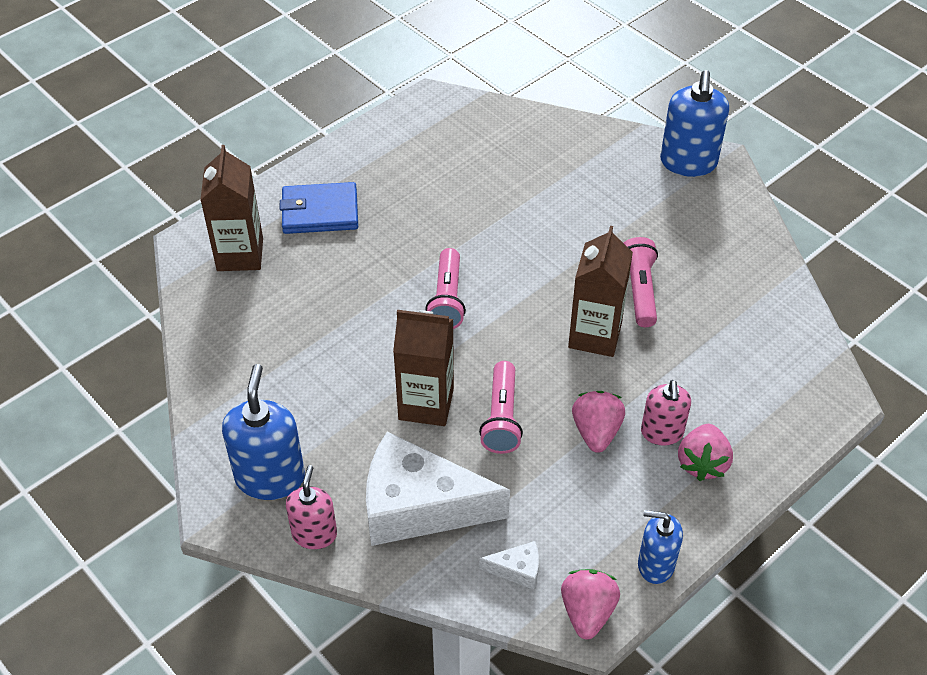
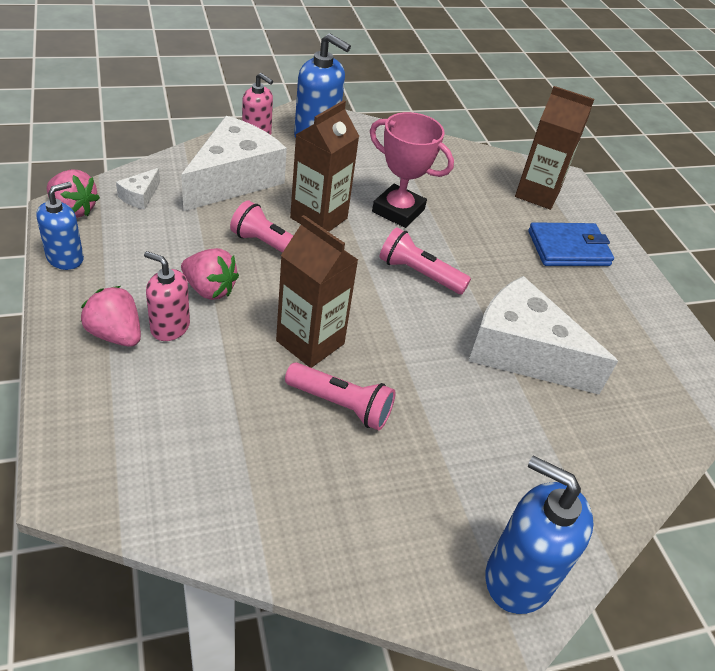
camera: 110 degrees right, 5 degrees down
(320, 212) = (568, 248): blue wallet -> blue wallet turned 60 degrees clockwise
(361, 349) = (398, 211): none -> pink trophy
(489, 208) = (522, 352): none -> white cheese

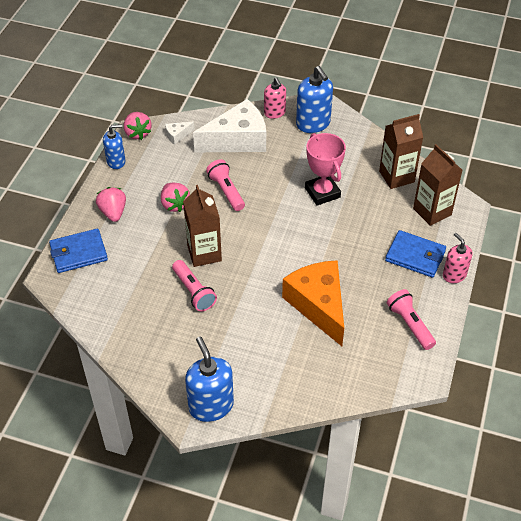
camera: 40 degrees right, 5 degrees up
(98, 422) = (78, 253): none -> blue wallet
(170, 327) = (141, 218): pink soap dispenser -> pink soap dispenser (454, 275)
(319, 218) = (268, 181): brown carton -> brown carton (396, 176)
(419, 274) = (299, 237): pink flashlight -> pink flashlight (409, 324)
(522, 352) = (318, 305): white cheese -> orange cheese

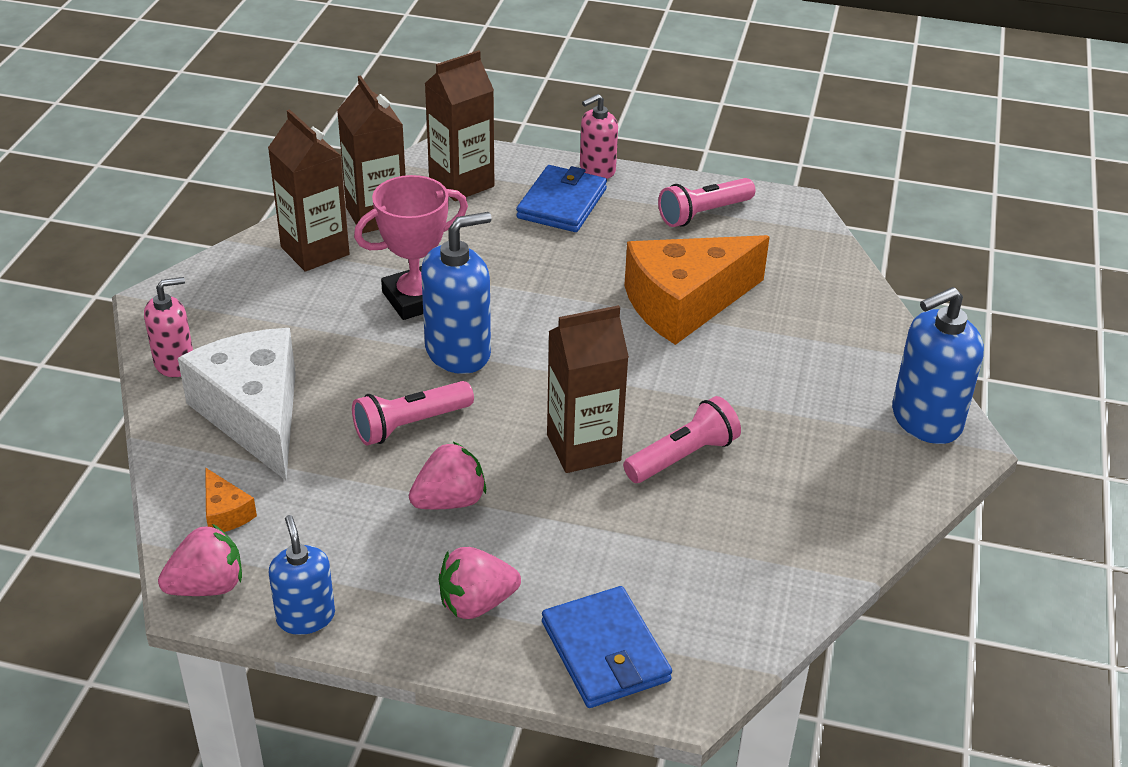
camera: 95 degrees left, 10 degrees down
(177, 135) = (225, 513): white cheese -> orange cheese
(313, 124) = (219, 310): blue soap dispenser -> blue soap dispenser (458, 352)
(362, 154) = (315, 251): none -> brown carton

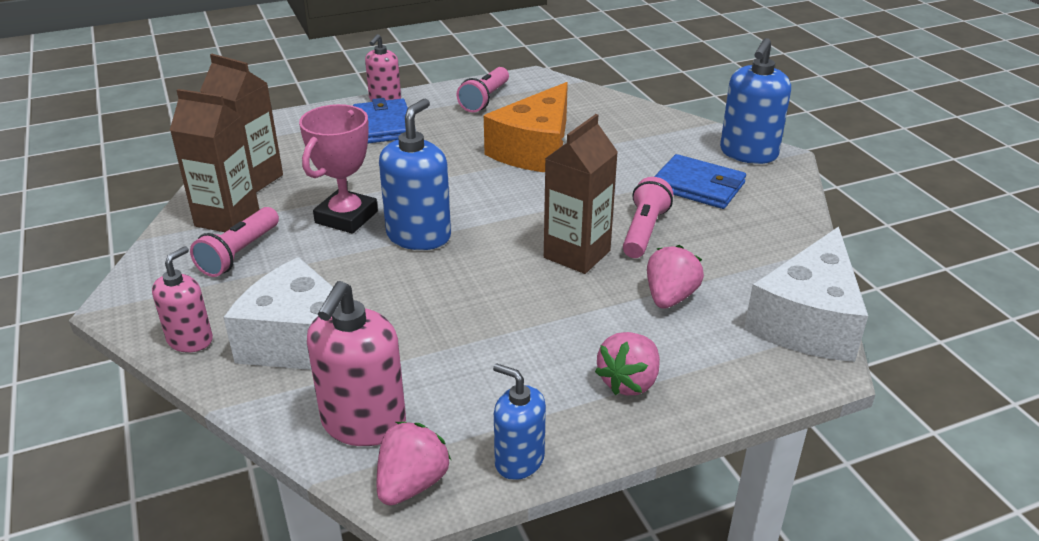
camera: 35 degrees left, 5 degrees down
(225, 513) = (363, 423): orange cheese -> pink soap dispenser
(410, 425) = (440, 295): pink flashlight -> pink flashlight (239, 254)
(450, 501) = (528, 328): pink strawberry -> pink strawberry (670, 297)
(461, 183) = (296, 138): brown carton -> none
(605, 651) = (747, 365): blue wallet -> blue wallet (698, 186)
(727, 643) = (807, 320): none -> white cheese

